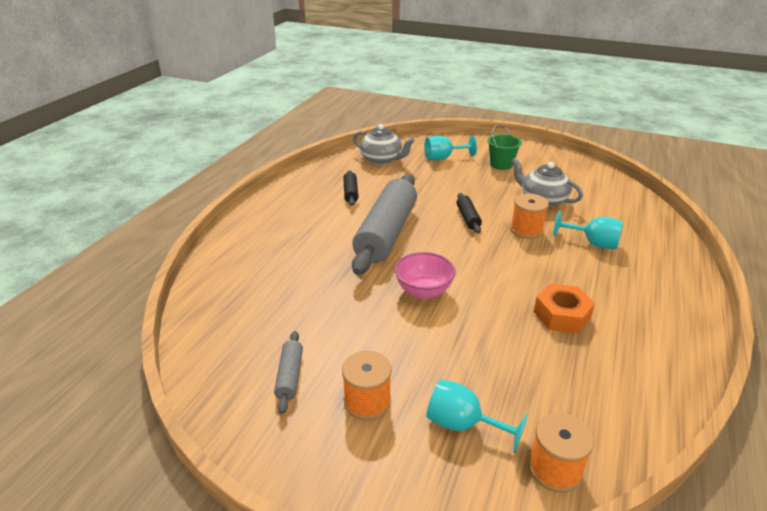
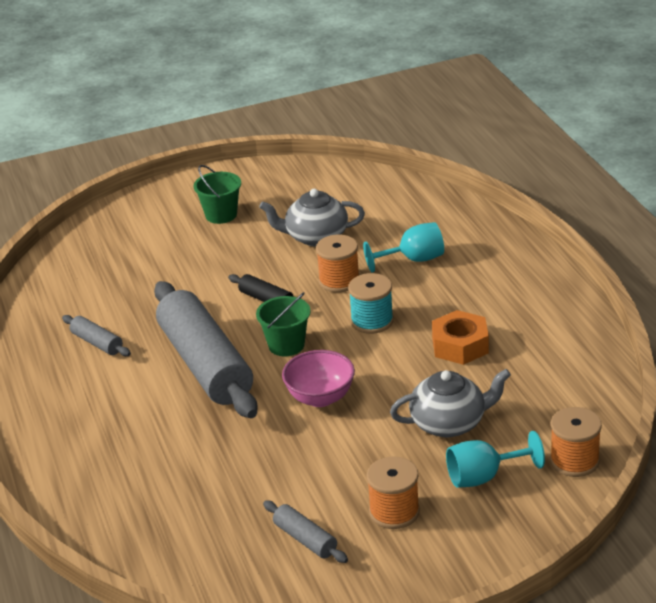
camera: 40 degrees left, 0 degrees up
(350, 193) = (97, 343): black rolling pin -> grey rolling pin
(382, 159) = (71, 281): grey teapot -> grey teapot (449, 423)
(443, 158) = (144, 240): turquoise goblet -> none
(445, 248) = (286, 345): none -> green bucket
(517, 264) = (372, 321): none -> turquoise spool

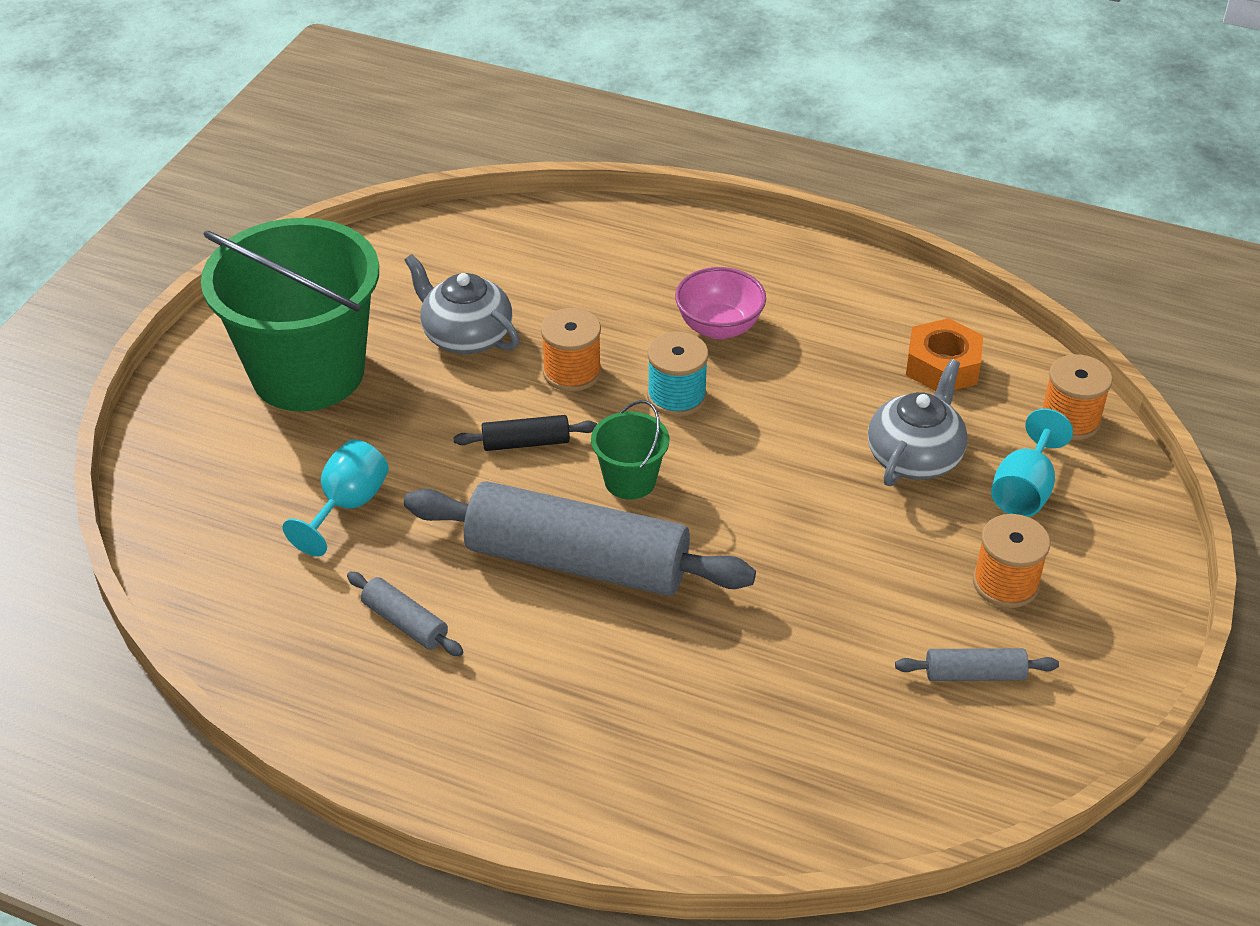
camera: 50 degrees left, 10 degrees up
(97, 343) = (405, 623): grey rolling pin -> grey rolling pin turned 45 degrees clockwise
(221, 215) = (308, 372): green bucket -> green bucket, size x2.32
(315, 237) = (466, 336): grey teapot -> grey teapot turned 90 degrees clockwise
(320, 398) = (756, 515): pink bowl -> pink bowl (719, 327)
(413, 260) = (614, 302): turquoise goblet -> turquoise goblet (347, 506)
(460, 345) = (801, 369): orange nut -> orange nut (942, 366)

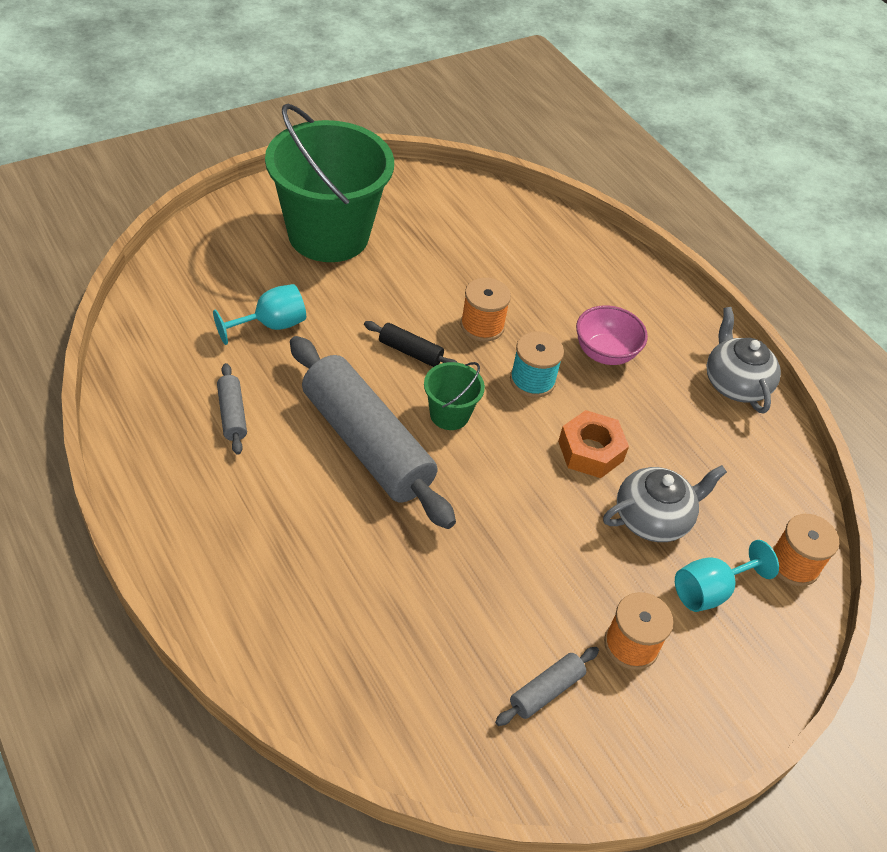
camera: 30 degrees right, 5 degrees up
(466, 336) = (440, 266): grey teapot -> grey teapot (735, 384)
(942, 366) = (735, 470): orange nut -> orange nut (590, 451)
(974, 674) = (546, 691): grey rolling pin -> grey rolling pin turned 75 degrees counterclockwise

